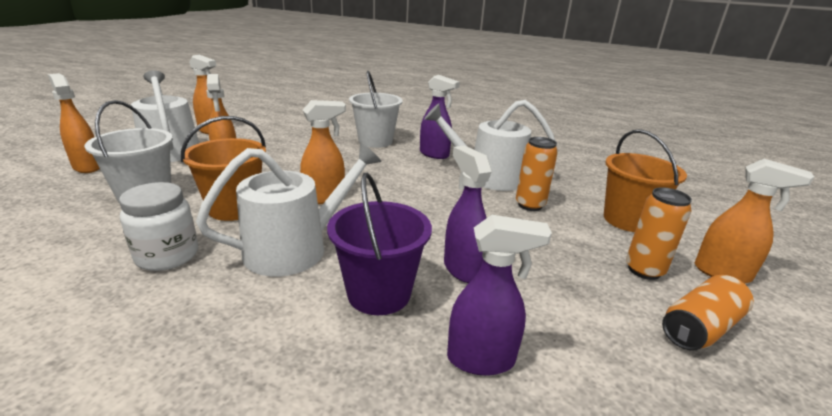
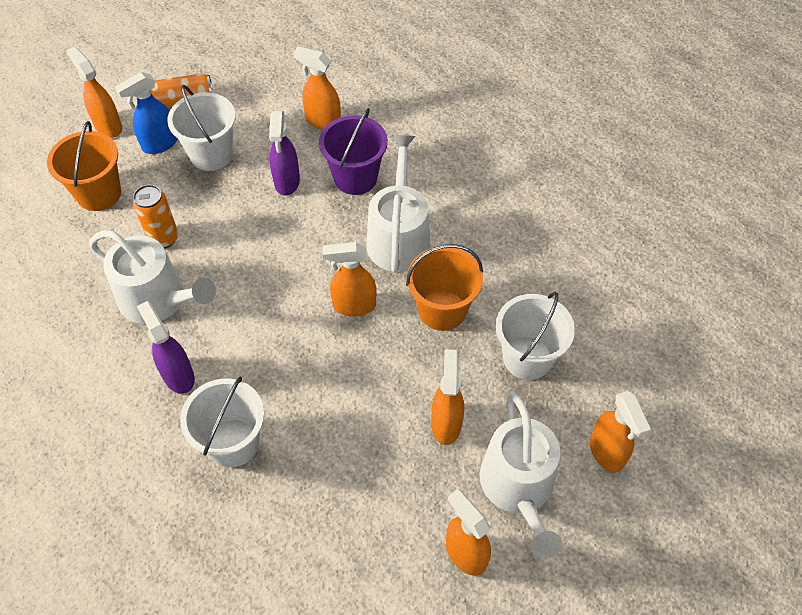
camera: 155 degrees left, 30 degrees up
(167, 256) = (494, 255): white jar -> none
(295, 248) = (399, 237): white watering can -> white watering can turned 105 degrees clockwise
(481, 359) = (322, 121): purple spray bottle -> orange spray bottle
(577, 275) = (211, 154): none -> white bucket
(644, 270) = (159, 144): orange can -> blue spray bottle

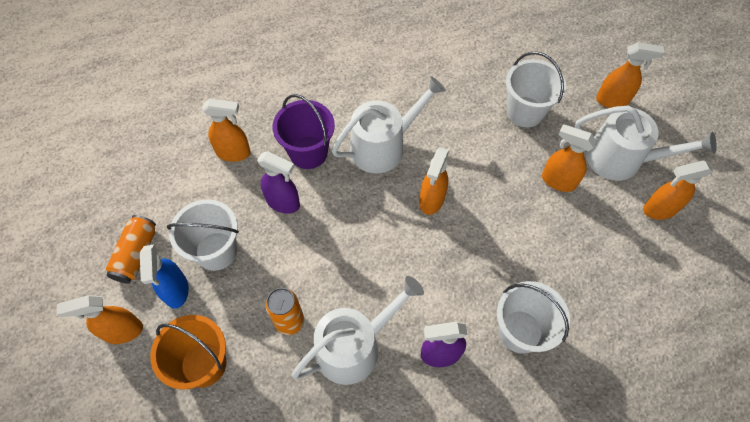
camera: 65 degrees left, 5 degrees up
(322, 121) = (234, 153): orange spray bottle -> orange spray bottle turned 135 degrees counterclockwise
(399, 237) = (383, 146): white watering can -> white watering can turned 120 degrees clockwise
(442, 310) = (462, 145): orange bucket -> none

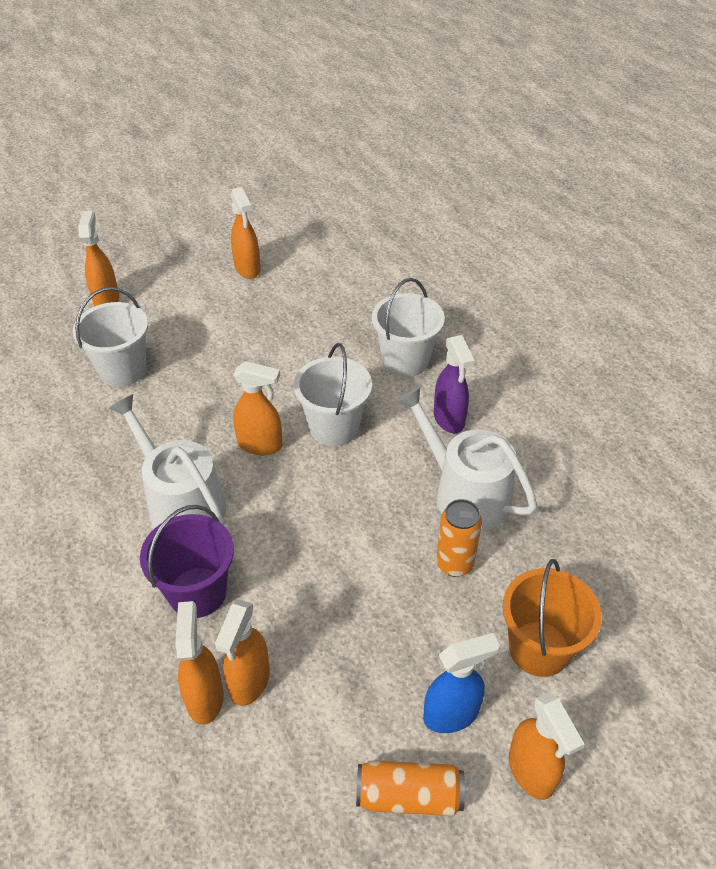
camera: 100 degrees left, 15 degrees down
(216, 251) = (378, 677): white bucket -> white bucket (334, 427)
(283, 203) = (286, 607): purple spray bottle -> none
(558, 181) = (221, 339): orange spray bottle -> orange spray bottle (249, 681)
(621, 159) = (187, 293): white watering can -> none

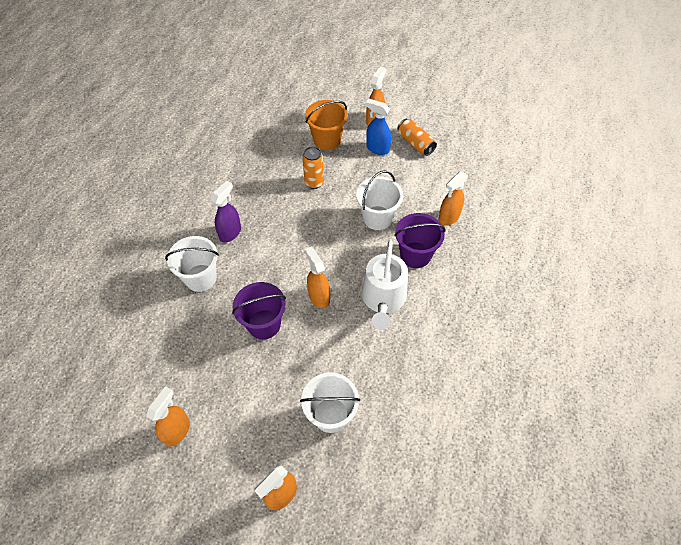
camera: 130 degrees left, 10 degrees up
(249, 681) = (429, 209): orange spray bottle -> none
(283, 378) = (264, 324): none -> purple bucket
(334, 427) = (278, 275): white bucket -> white bucket (377, 218)
(464, 493) = (273, 200): white watering can -> none

